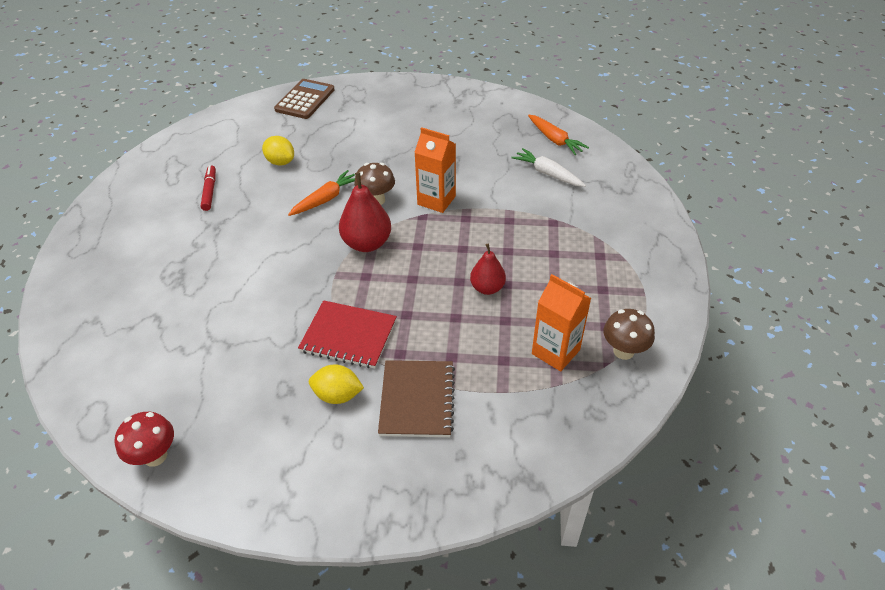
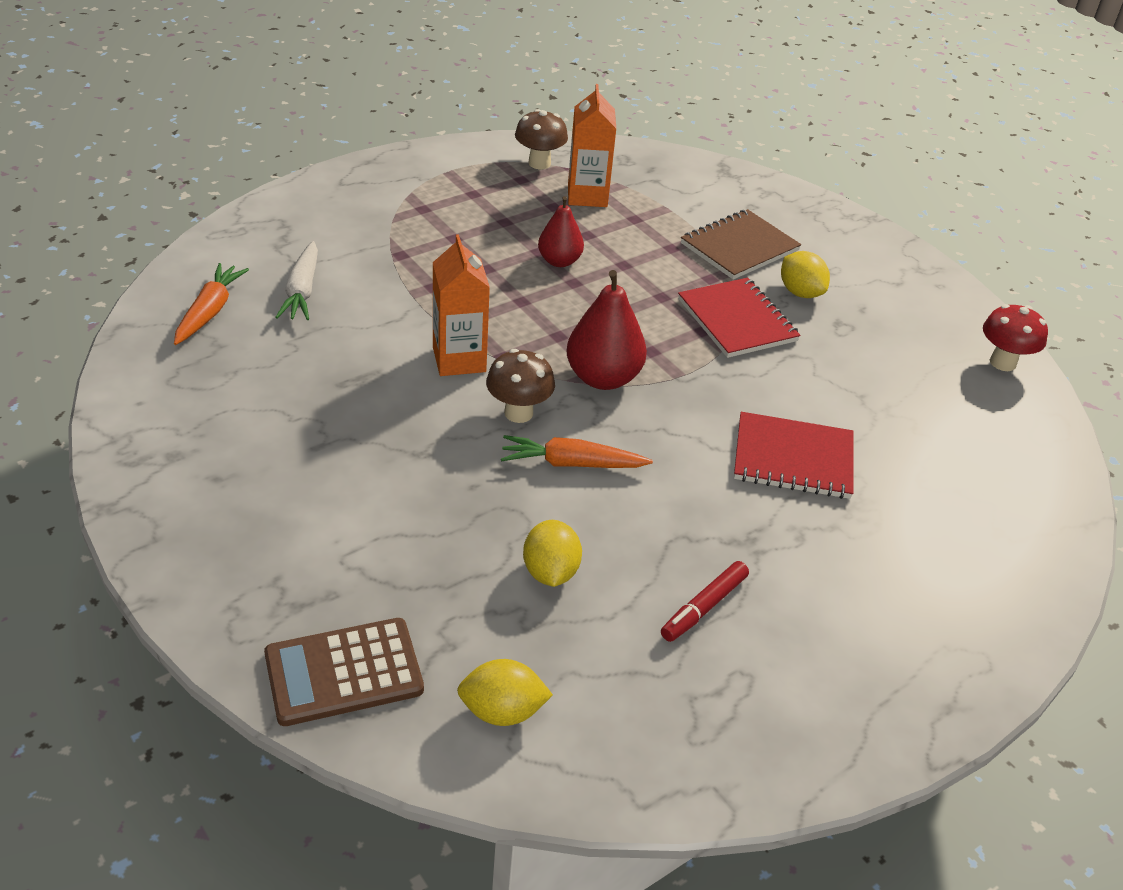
camera: 135 degrees left, 5 degrees down
(232, 277) = (793, 459): none -> red notebook
(244, 123) = (502, 711): none -> yellow lemon

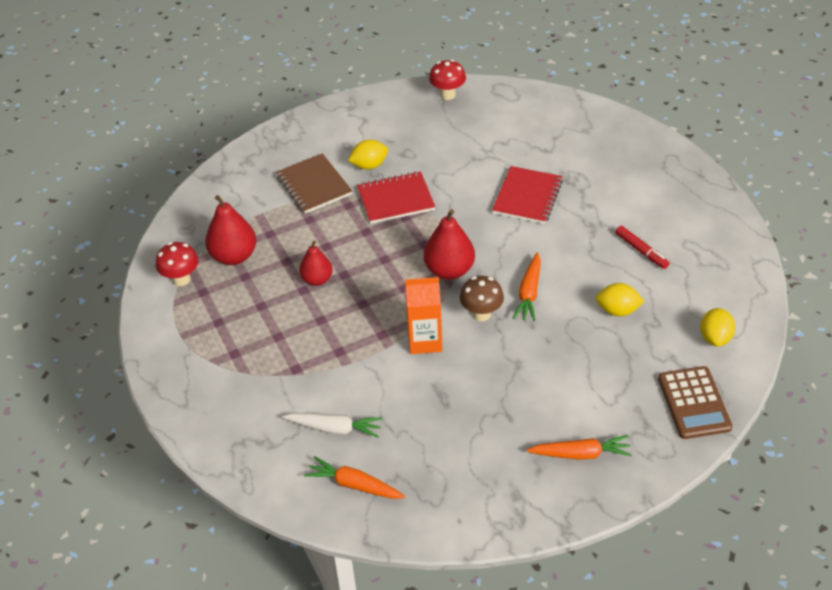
camera: 75 degrees left, 5 degrees up
(243, 524) = (580, 454): none -> orange carrot
(539, 163) = (181, 279): brown mushroom -> red mushroom
(587, 196) = (234, 256): orange carton -> red pear

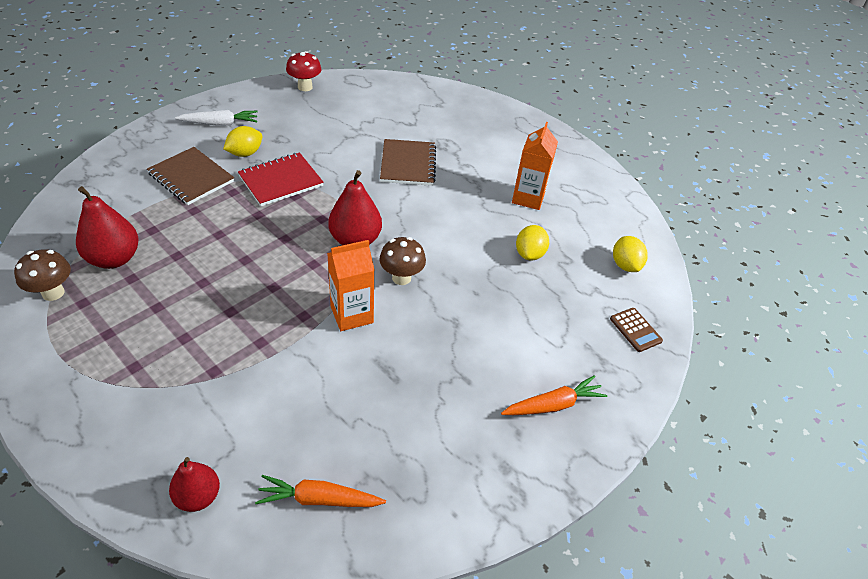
camera: 25 degrees left, 0 degrees up
(181, 279) = (53, 293): red mushroom -> brown mushroom
(317, 279) = (216, 269): red pear -> red pear (198, 496)
(334, 428) = (277, 433): white carrot -> white carrot (219, 123)
(527, 197) = (408, 164): red notebook -> brown notebook
(529, 293) = (441, 250): orange carrot -> none
(617, 310) = (529, 254): yellow lemon -> yellow lemon turned 60 degrees counterclockwise
(641, 251) = (528, 198): red marker -> orange carton
(694, 403) = (635, 330): brown calculator -> brown calculator, size x0.59

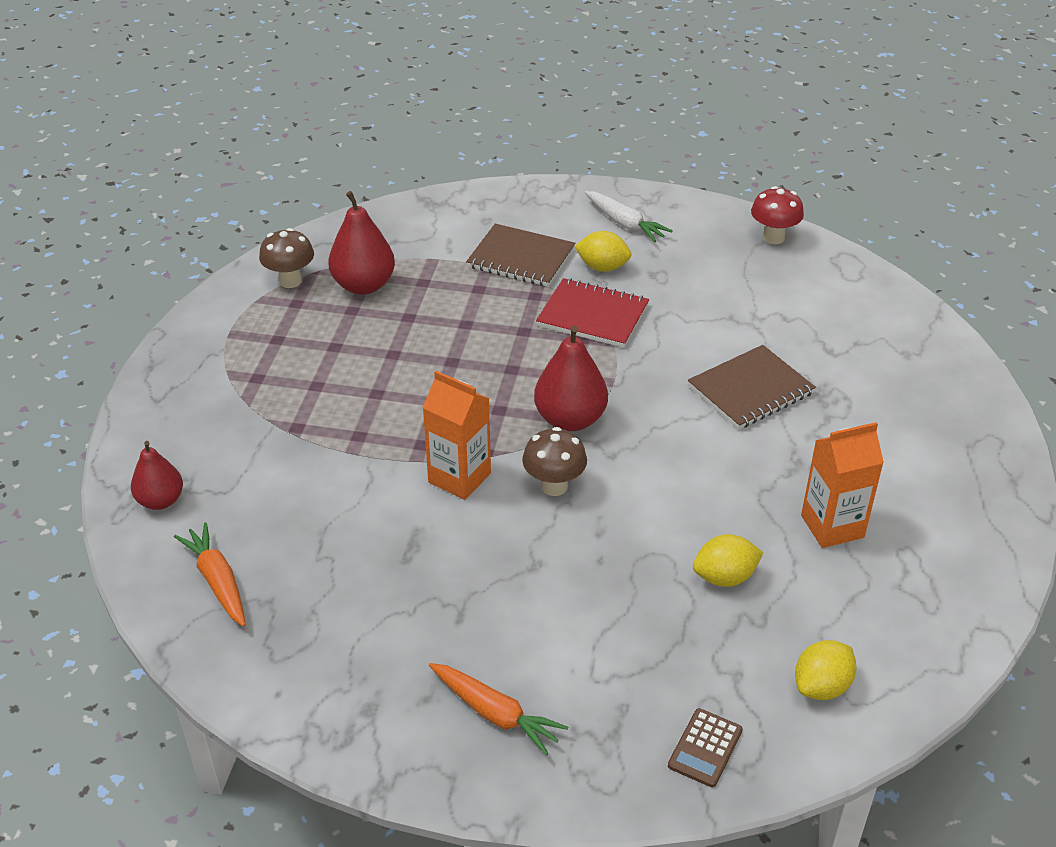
camera: 60 degrees right, 5 degrees down
(191, 178) = (521, 258): brown notebook -> brown notebook turned 75 degrees counterclockwise

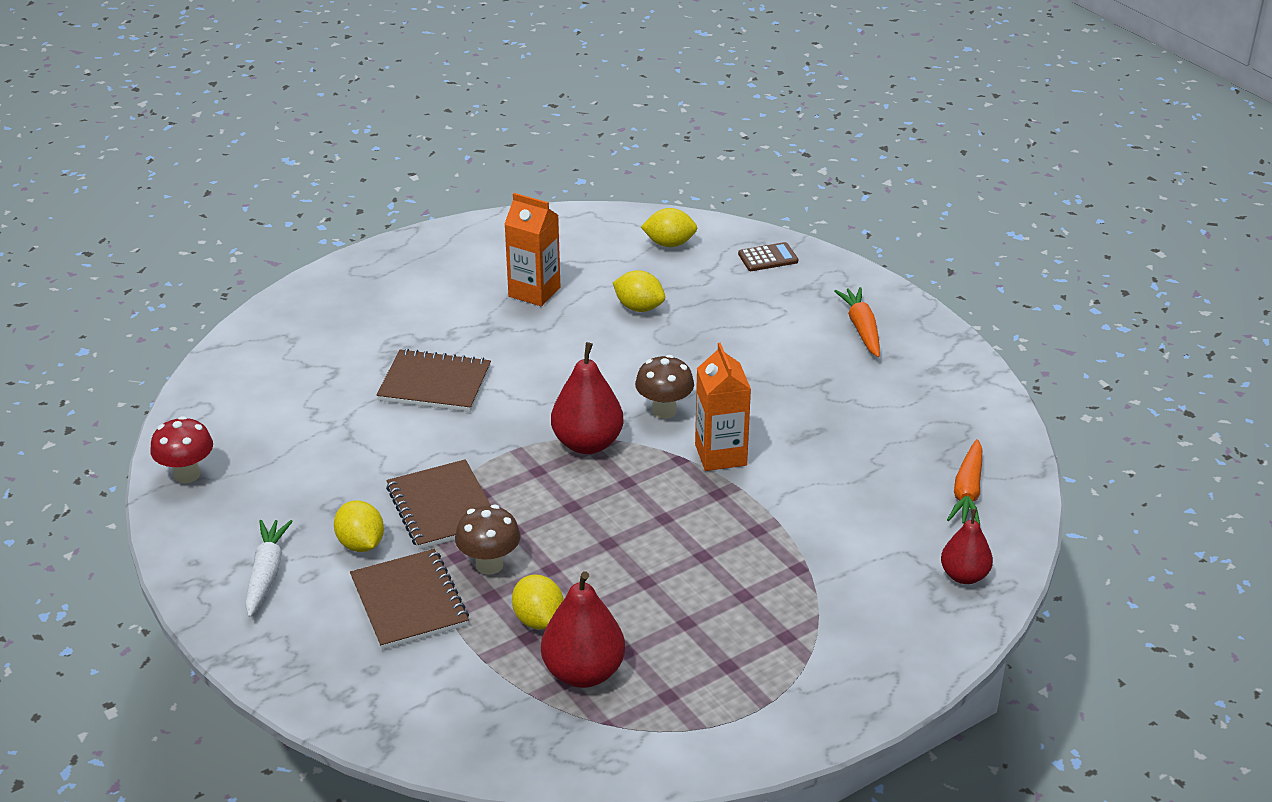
camera: 135 degrees left, 5 degrees down
(290, 281) = (644, 729): brown mushroom -> brown mushroom (489, 565)
(430, 294) = (538, 620): none -> yellow lemon
(593, 315) = (442, 507): red notebook -> brown notebook

